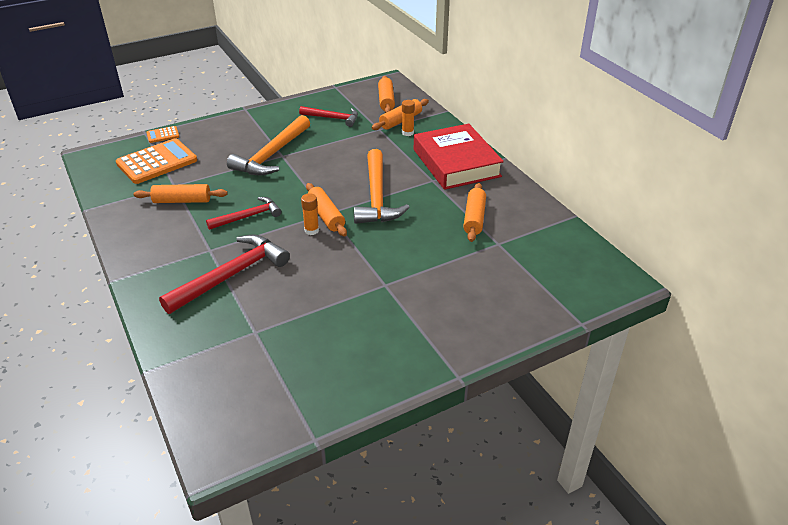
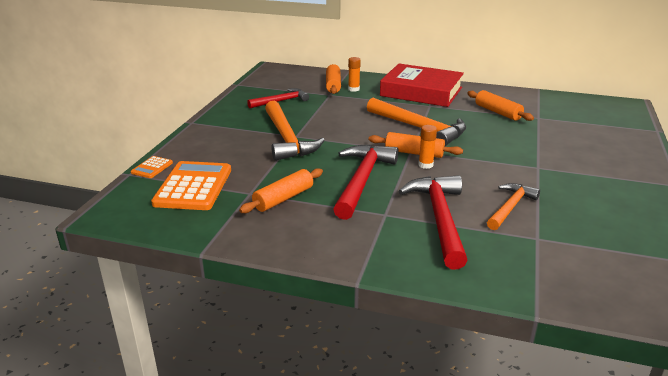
camera: 45 degrees left, 10 degrees down
(248, 216) = (362, 180): red hammer -> red hammer, size x1.64
(290, 299) = (510, 207): none -> orange hammer
(386, 100) = (296, 79): orange rolling pin -> none

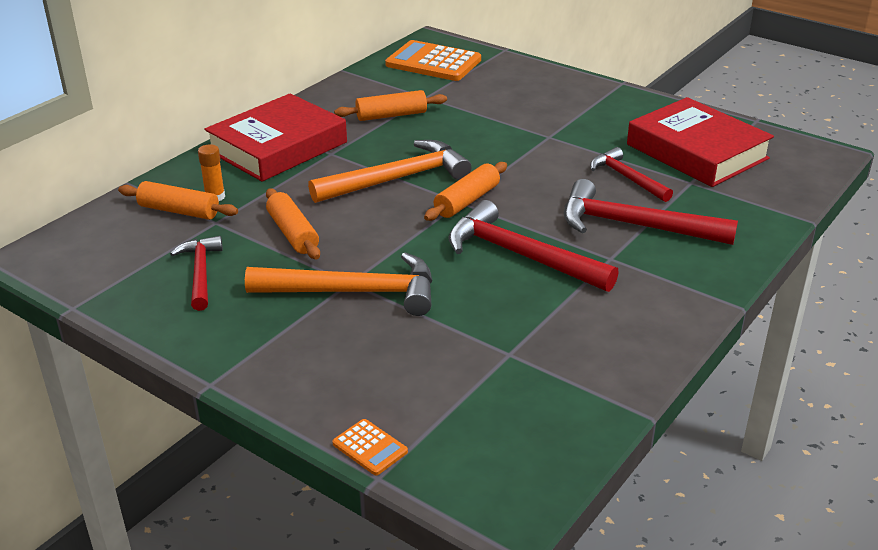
camera: 70 degrees left, 5 degrees up
(193, 186) = (462, 406): orange calculator -> orange calculator (433, 62)
(283, 198) = (538, 326): orange rolling pin -> orange rolling pin (292, 233)
(425, 165) = (504, 201): orange glue stick -> none
(510, 207) = (627, 178): orange hammer -> red hammer
(597, 236) = (696, 152): none -> red book

